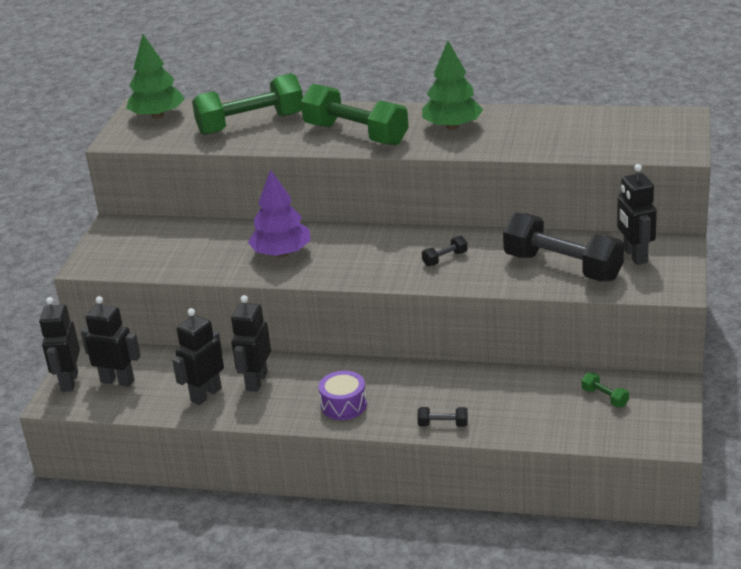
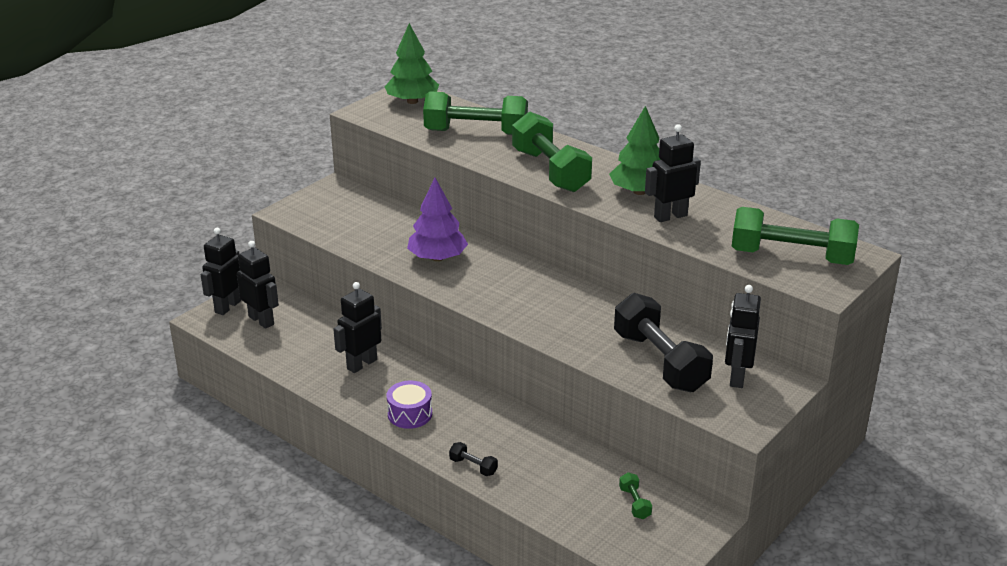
camera: 25 degrees right, 0 degrees up
(206, 394) = (314, 359): black robot -> black robot (670, 216)
(445, 259) = (564, 314): black dumbbell -> none
(629, 136) = (791, 257): none -> green dumbbell

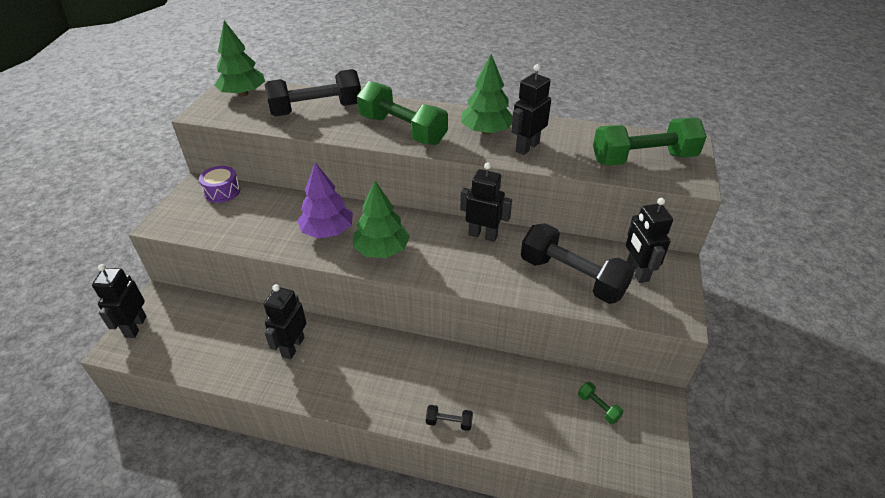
camera: 25 degrees left, 10 degrees up
(261, 320) = (176, 331): black robot -> black robot (483, 235)
(410, 414) = (363, 385): purple drum -> purple drum (222, 191)
(476, 132) = (316, 110): green dumbbell -> black dumbbell
(480, 287) = (381, 250): none -> green tree

